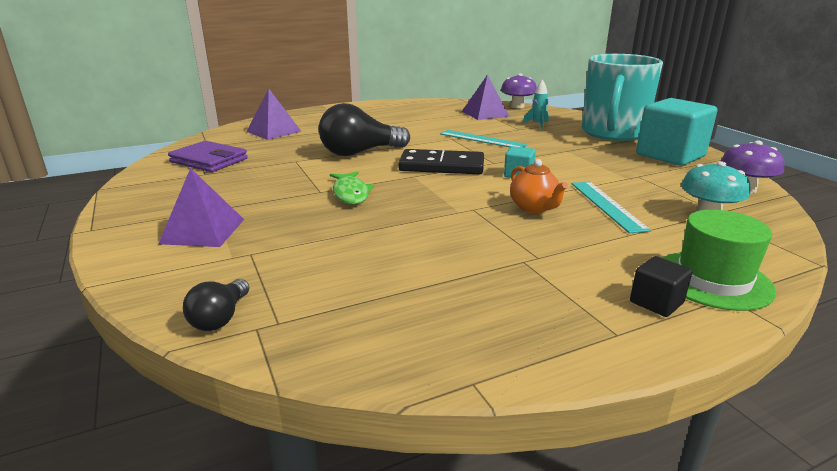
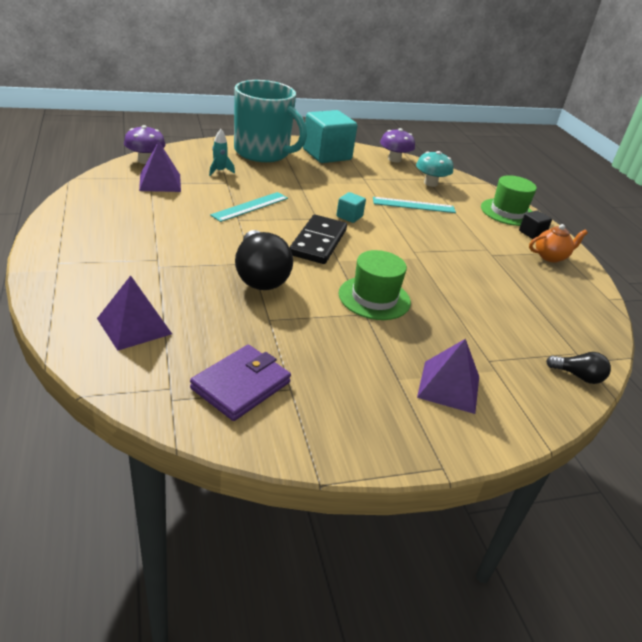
camera: 85 degrees left, 10 degrees up
(351, 193) = (374, 298): green fish -> green hat
(534, 208) = (415, 229): orange teapot -> orange teapot (550, 257)

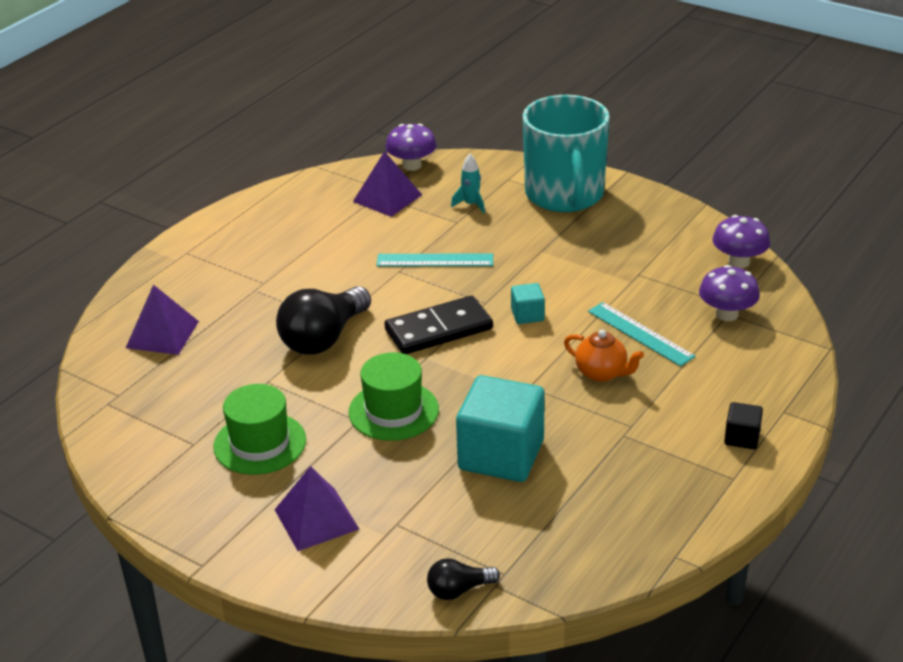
camera: 55 degrees right, 0 degrees up
(241, 385) = (163, 420): purple wallet -> none
(327, 155) = (647, 223): turquoise cube -> turquoise cube (501, 455)
(430, 183) = (727, 314): turquoise mushroom -> purple mushroom
(508, 212) = (766, 397): green hat -> green hat (260, 443)
(550, 257) = (703, 475): orange teapot -> orange teapot (602, 373)
(578, 376) = (458, 590): black light bulb -> black light bulb turned 90 degrees clockwise

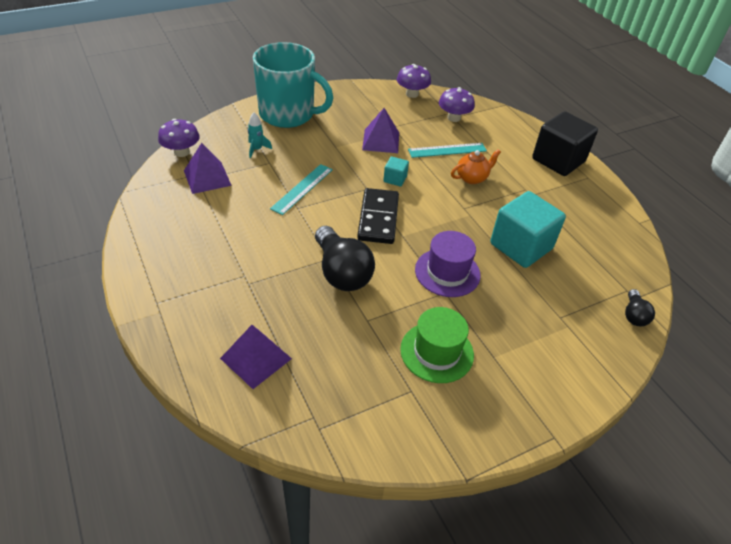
camera: 65 degrees left, 10 degrees up
(316, 519) = (536, 354): purple pyramid -> purple pyramid (381, 141)
(393, 411) = (447, 272): green hat -> purple hat
(742, 438) = (558, 160): black cube -> black cube, size x2.20

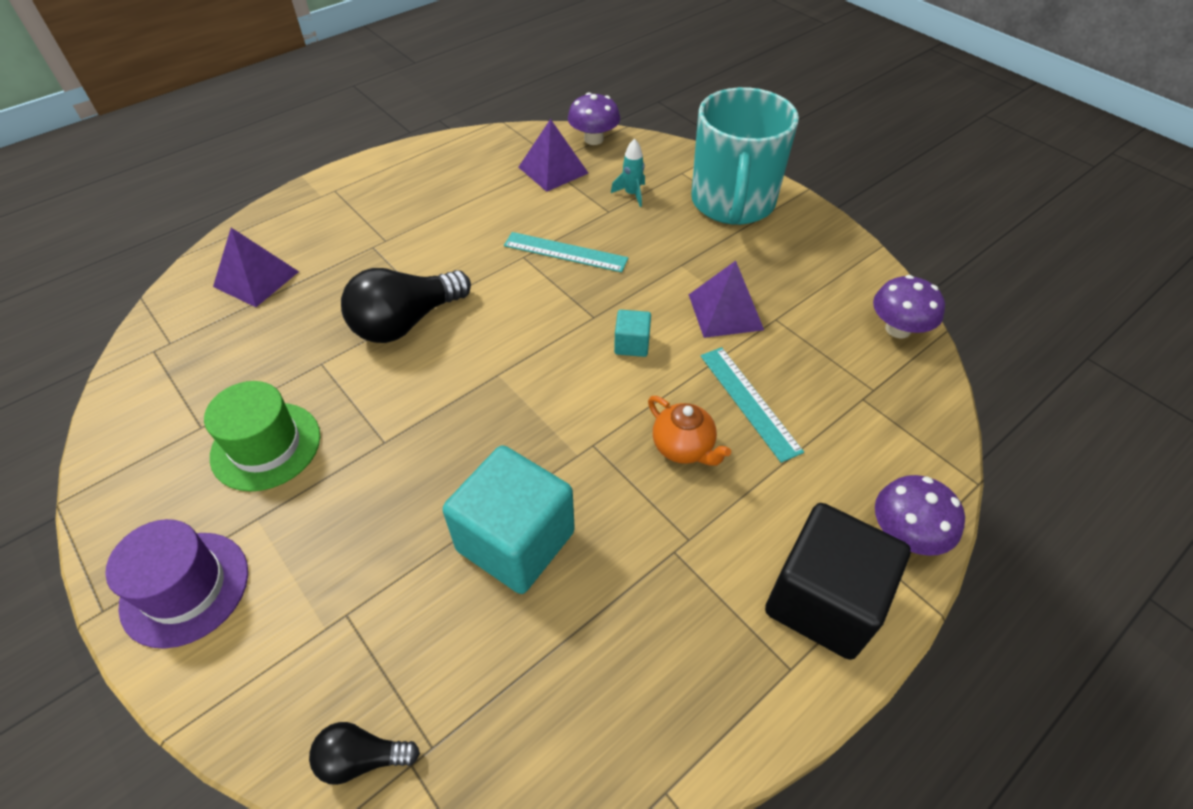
camera: 80 degrees right, 5 degrees up
(378, 218) = (528, 340): black domino -> none
(447, 272) = (428, 439): purple hat -> purple hat (185, 588)
(453, 118) = (861, 399): purple mushroom -> purple mushroom (905, 534)

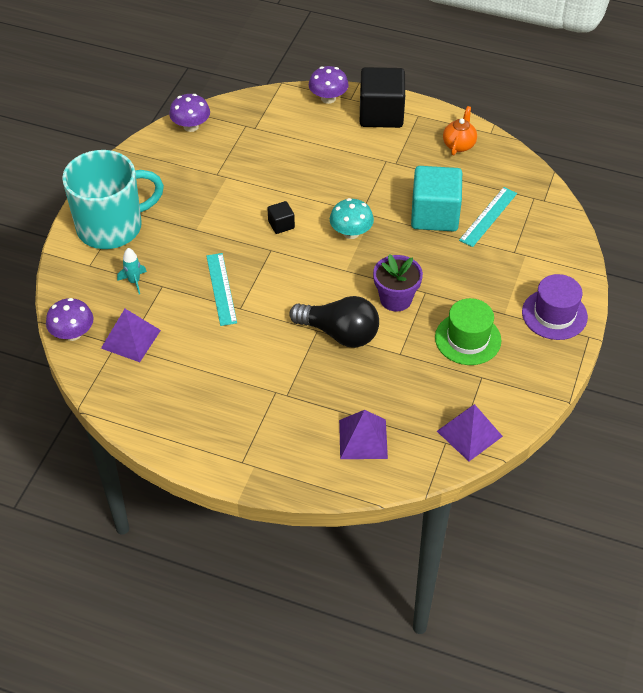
camera: 120 degrees left, 0 degrees up
(362, 758) = (555, 214): black light bulb -> none
(403, 402) = (396, 299): none -> purple flower pot
(560, 412) = (351, 233): none -> turquoise mushroom
(632, 344) = (281, 225): turquoise cube -> black cube
(683, 448) = (337, 179): orange teapot -> orange teapot (459, 145)
(725, 311) = (225, 196): purple pyramid -> purple pyramid (469, 433)
(749, 402) = (288, 166): turquoise ruler -> turquoise ruler (488, 216)

